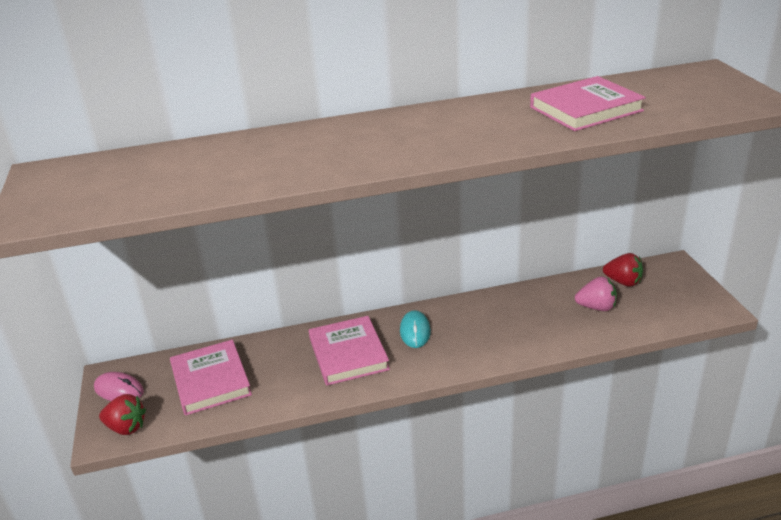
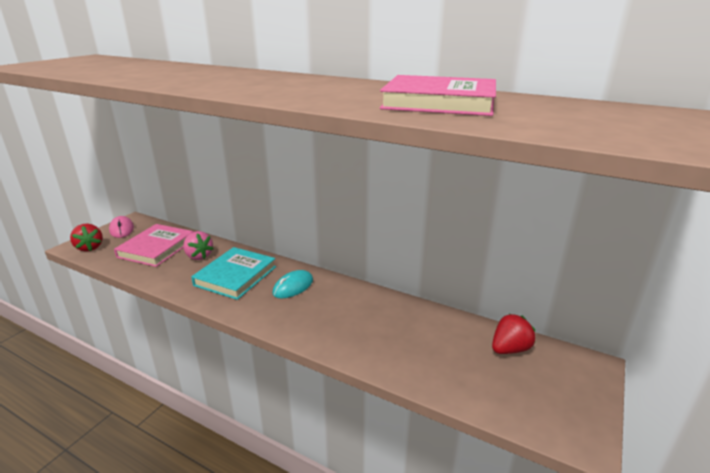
camera: 40 degrees right, 5 degrees down
(348, 354) = (235, 276): pink book -> turquoise book
(596, 307) = (450, 353): pink strawberry -> pink strawberry (198, 256)
(623, 282) = (509, 349): red strawberry -> red strawberry turned 105 degrees counterclockwise

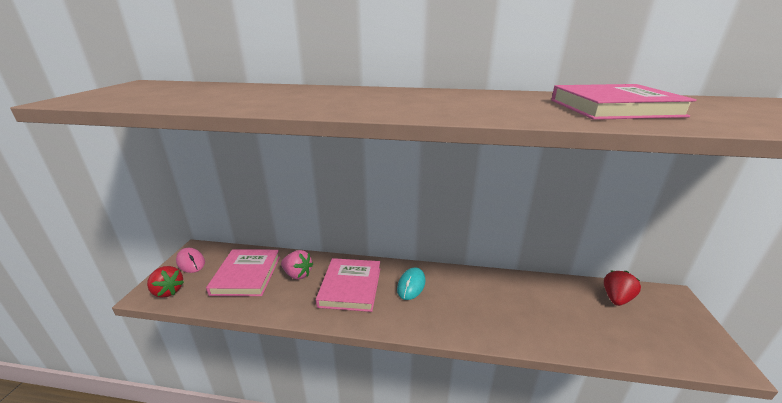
camera: 20 degrees left, 0 degrees up
(235, 276) = (350, 287): turquoise book -> pink book

